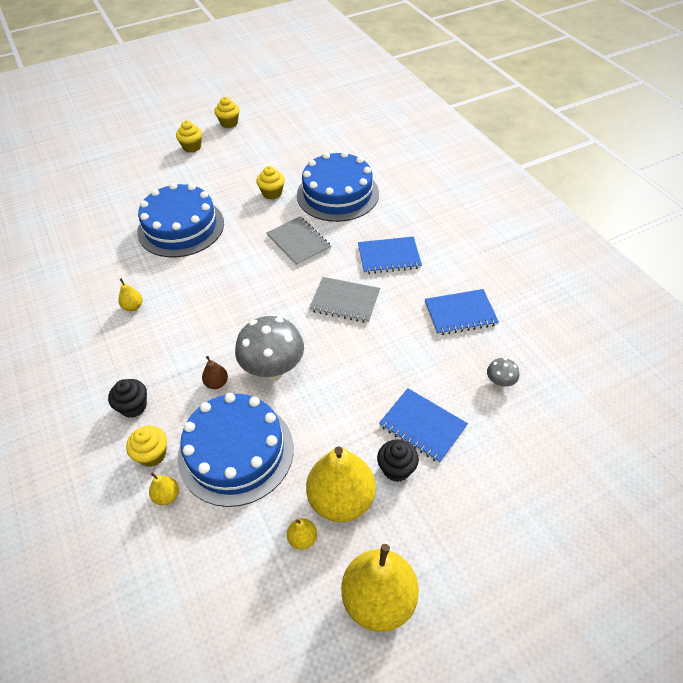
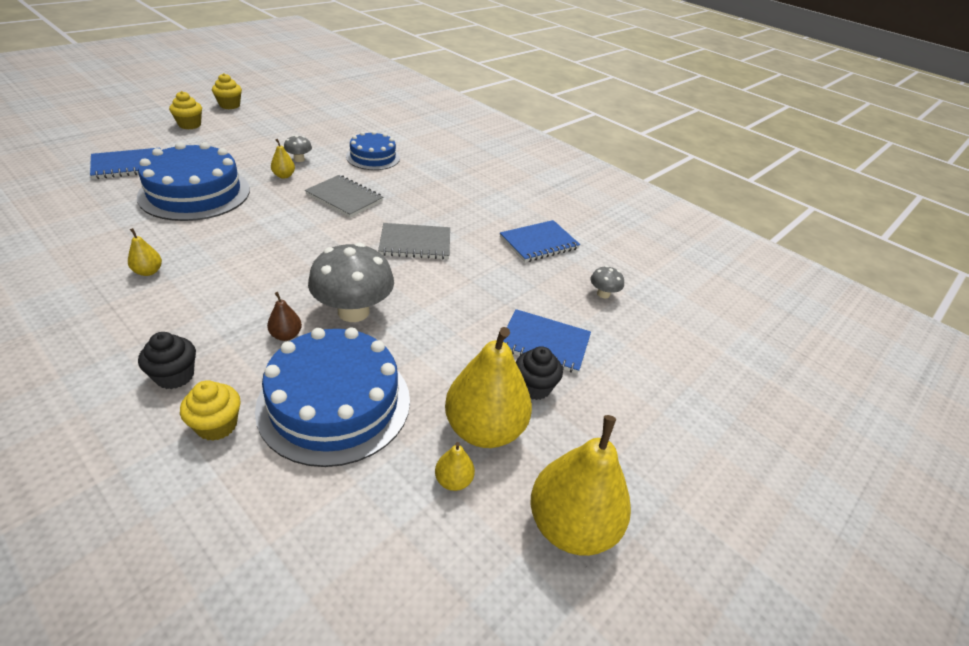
camera: 25 degrees left, 10 degrees down
(167, 496) = (251, 469): yellow pear -> yellow pear (284, 176)
(272, 193) = (299, 159): yellow cupcake -> grey mushroom
(337, 194) = (373, 157): blue cake -> blue cake, size x0.60
(389, 257) = (447, 204): blue notebook -> blue notebook (128, 165)

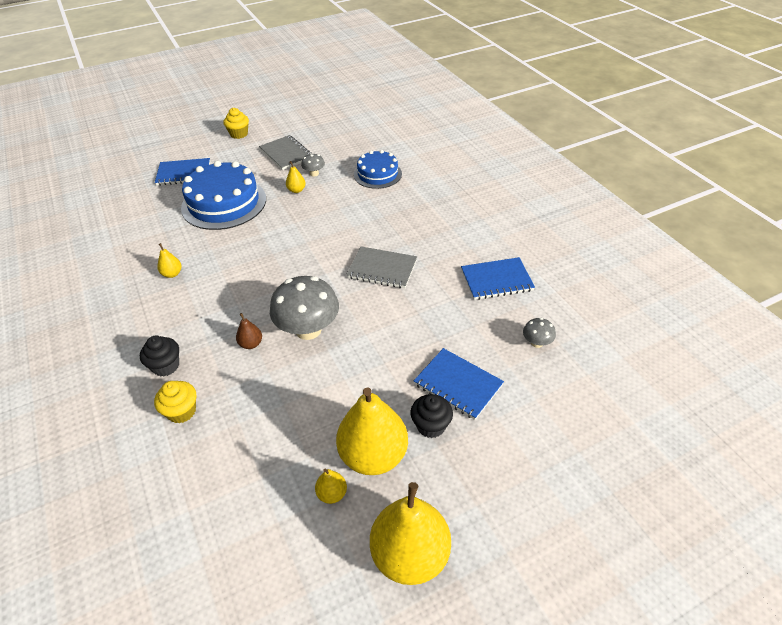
camera: 25 degrees right, 5 degrees up
(229, 105) = (275, 114): yellow cupcake -> none
(334, 403) = (267, 409): blue cake -> none
(344, 198) = (338, 216): grey notebook -> grey notebook (286, 154)

